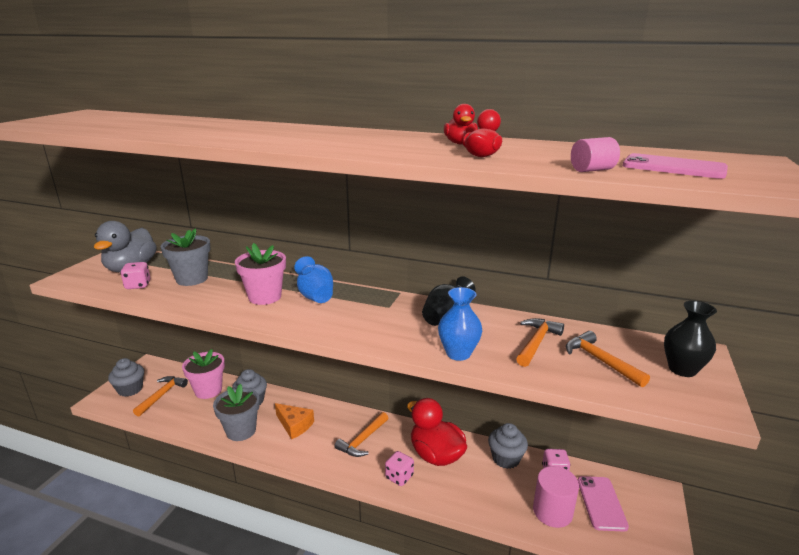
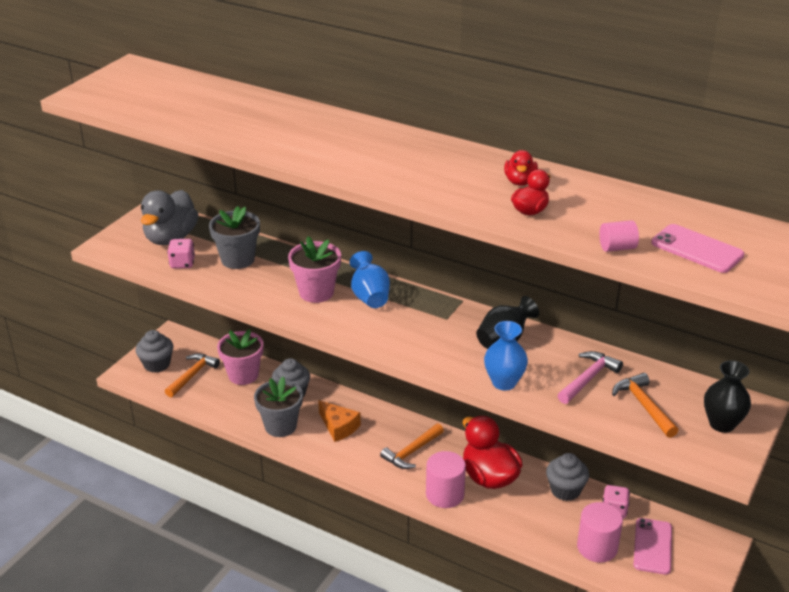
camera: 10 degrees right, 10 degrees up
(399, 477) = (445, 494): pink dice -> pink cylinder
(536, 343) = (588, 379): orange hammer -> pink hammer

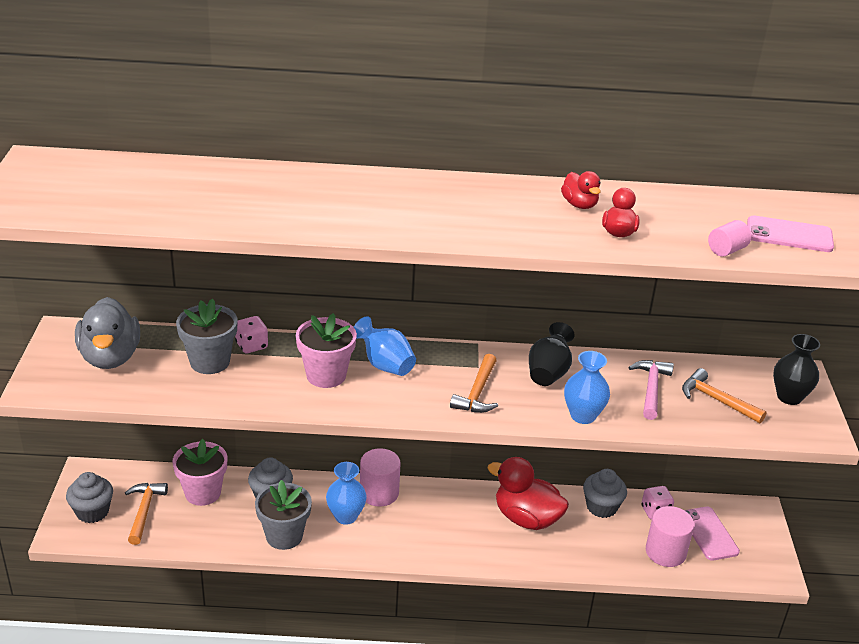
camera: 30 degrees left, 0 degrees up
(182, 263) = (149, 383): pink dice -> pink dice (251, 346)
(338, 427) = (346, 516): orange cheese -> blue vase
(412, 452) = (437, 518): orange hammer -> orange hammer (477, 392)
(445, 494) = (498, 550): pink cylinder -> pink cylinder (379, 493)

